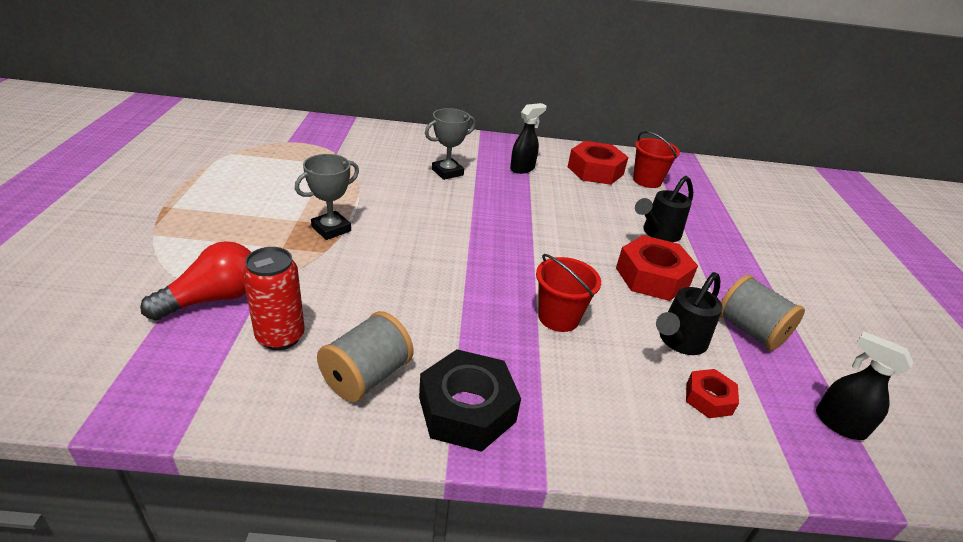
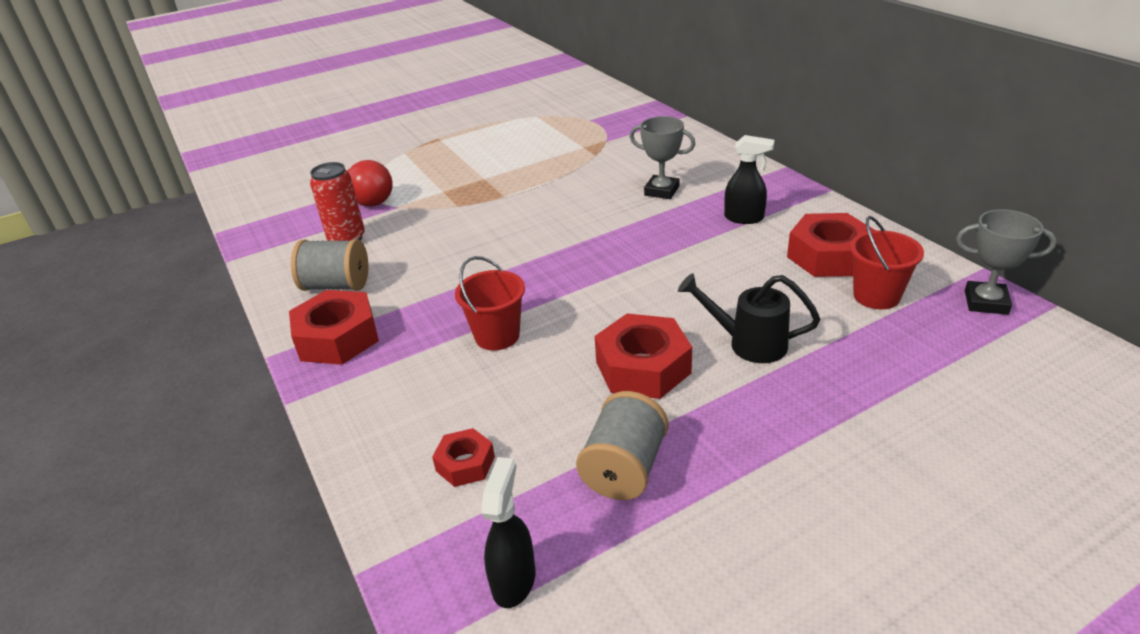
camera: 65 degrees right, 0 degrees up
(331, 229) = (490, 194): grey trophy -> grey trophy (986, 302)
(467, 409) = (337, 338): black nut -> red nut
(679, 341) = (541, 419): black watering can -> none

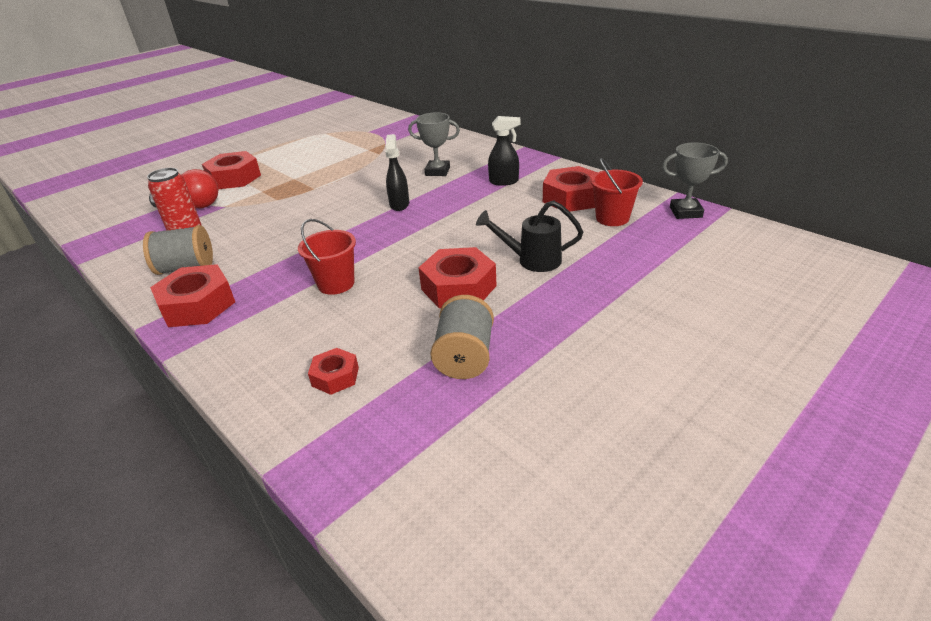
camera: 15 degrees left, 0 degrees up
(416, 169) = (234, 178): none -> red nut
(514, 580) = (400, 451): black spray bottle -> black spray bottle (399, 204)

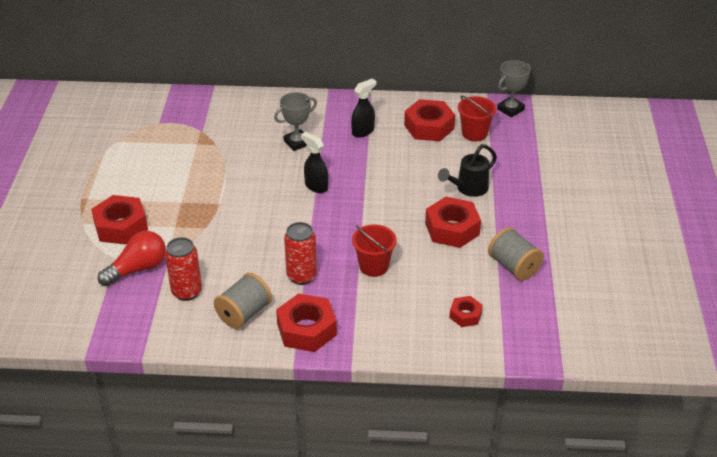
camera: 45 degrees left, 5 degrees up
(271, 262) = (301, 276): none -> red can

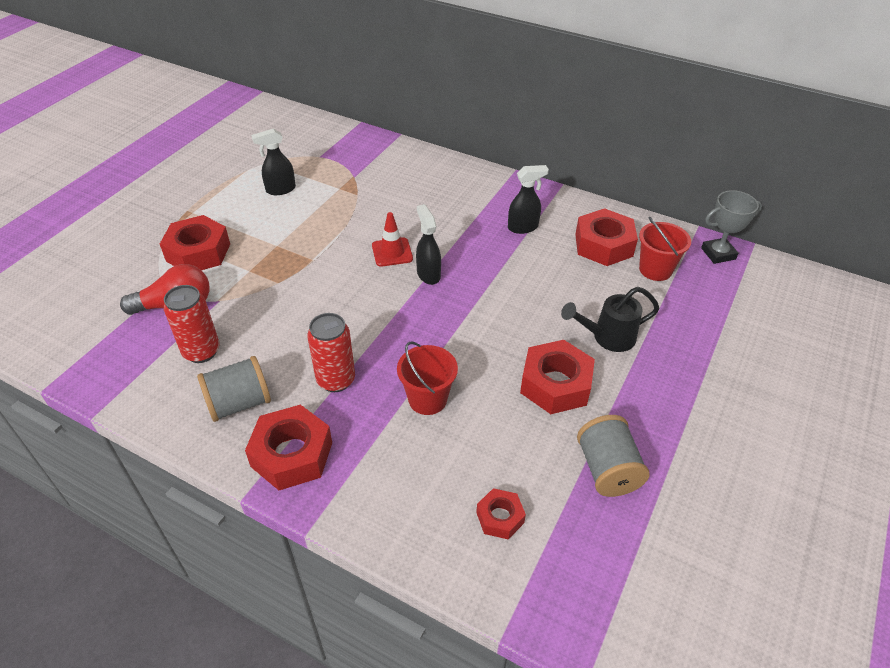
camera: 25 degrees right, 5 degrees up
(148, 159) = (280, 190): none -> black spray bottle
(277, 179) = (392, 252): none -> red traffic cone
(297, 142) = (442, 218): grey trophy -> none

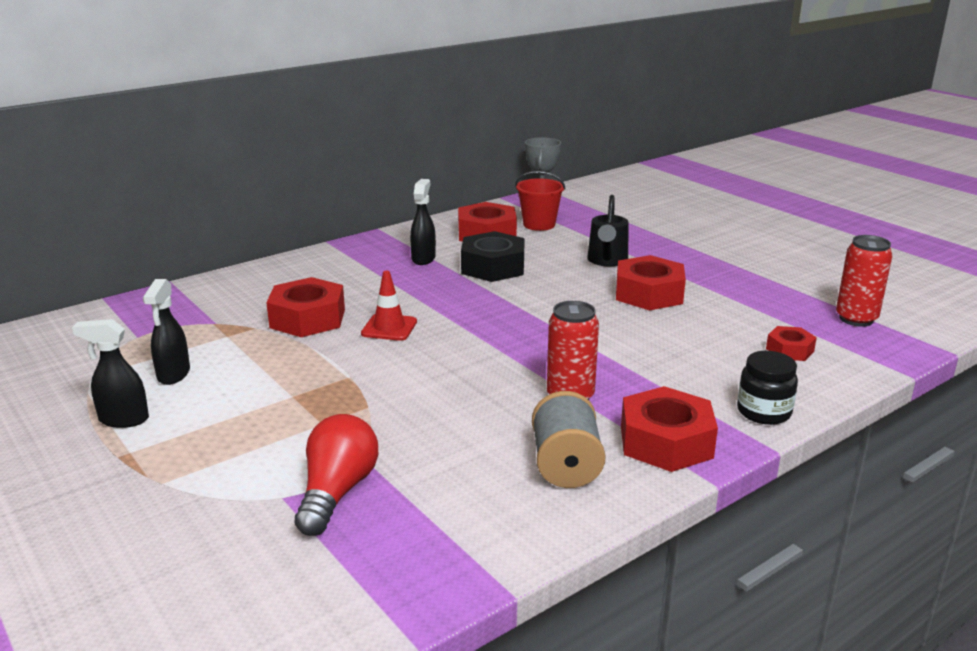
camera: 65 degrees left, 20 degrees down
(198, 252) = (236, 458): red nut -> red nut (308, 318)
(201, 351) = (451, 482): red can -> red can (856, 319)
(367, 514) = (763, 412): none -> black jar
(427, 399) = (631, 353): red bucket -> none
(428, 274) = (447, 316): black spray bottle -> black spray bottle (123, 420)
(537, 270) = (493, 267): none -> black nut
(607, 469) = (755, 297): grey spool -> none

